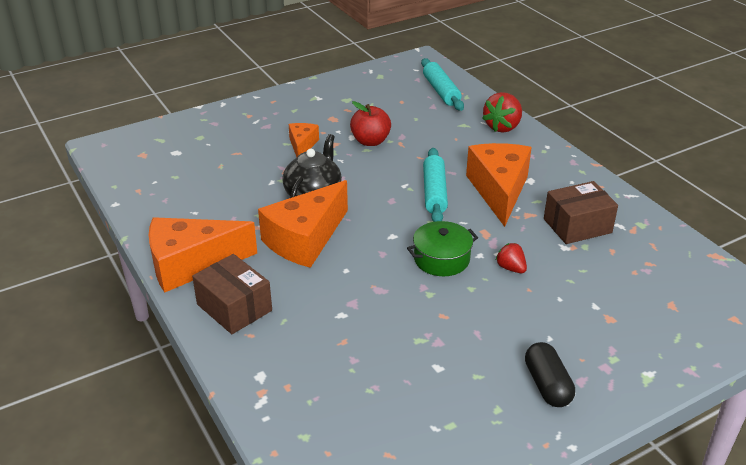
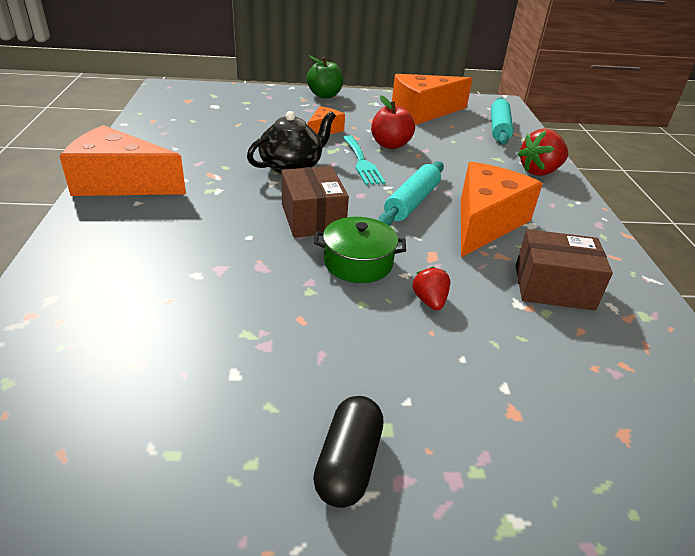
camera: 25 degrees right, 0 degrees up
(234, 307) = (109, 229): brown box -> brown box (313, 218)
(263, 103) = (325, 95): none -> green apple
(305, 239) = (241, 198): orange cheese -> orange cheese (423, 112)
(364, 168) = (362, 162): none -> turquoise fork

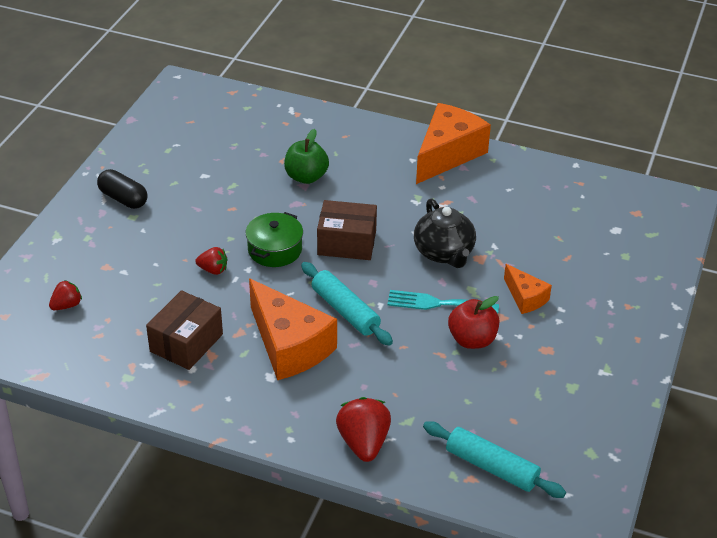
camera: 115 degrees right, 5 degrees up
(325, 95) = (640, 329): green apple -> green apple (306, 177)
(423, 112) = (565, 409): orange cheese -> none
(622, 425) = (67, 305): none -> red strawberry

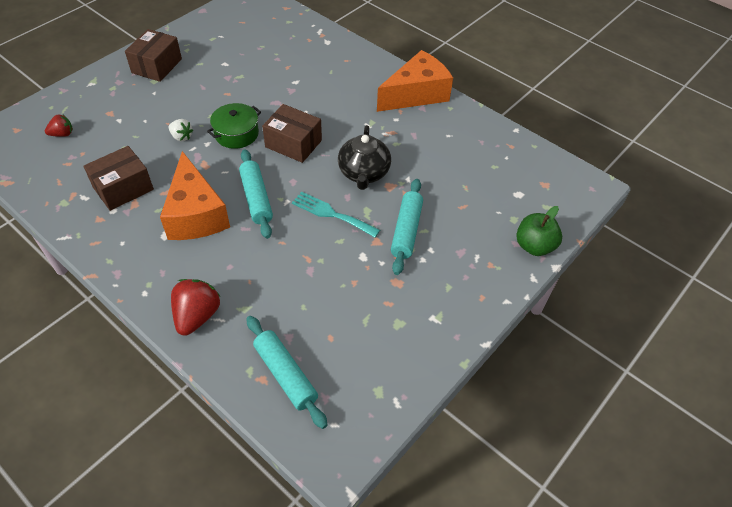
camera: 20 degrees right, 10 degrees up
(123, 199) = (157, 66): black capsule -> brown box
(213, 270) = (181, 137): red strawberry -> white strawberry
(306, 177) = (297, 84): green apple -> green apple (534, 246)
(472, 340) = (340, 254): red apple -> none
(525, 298) = (406, 231): orange cheese -> turquoise rolling pin

